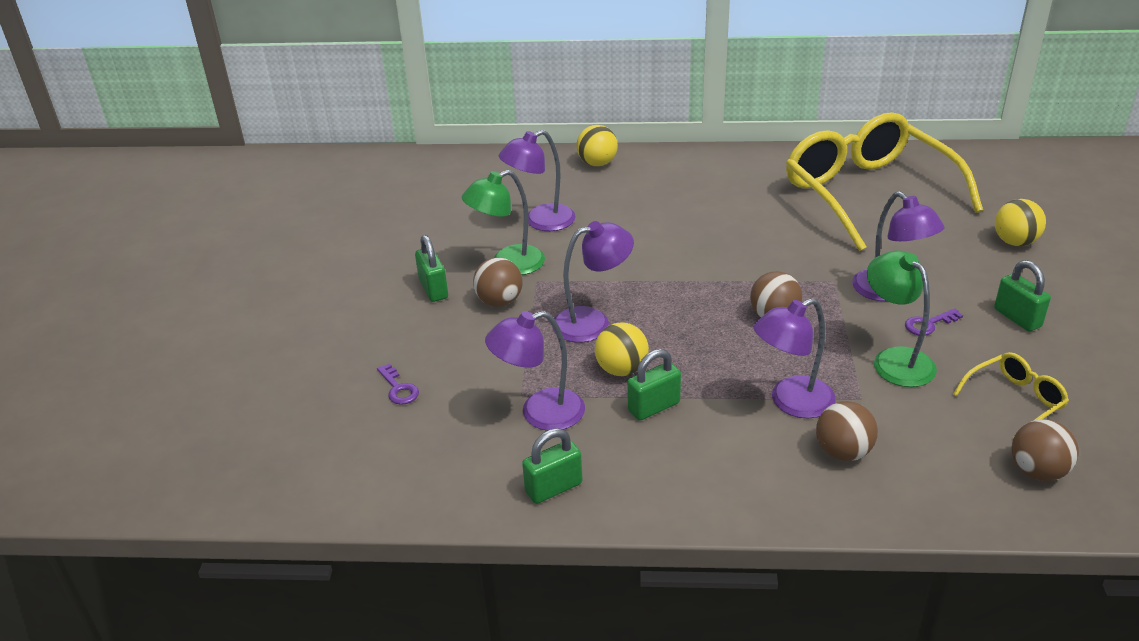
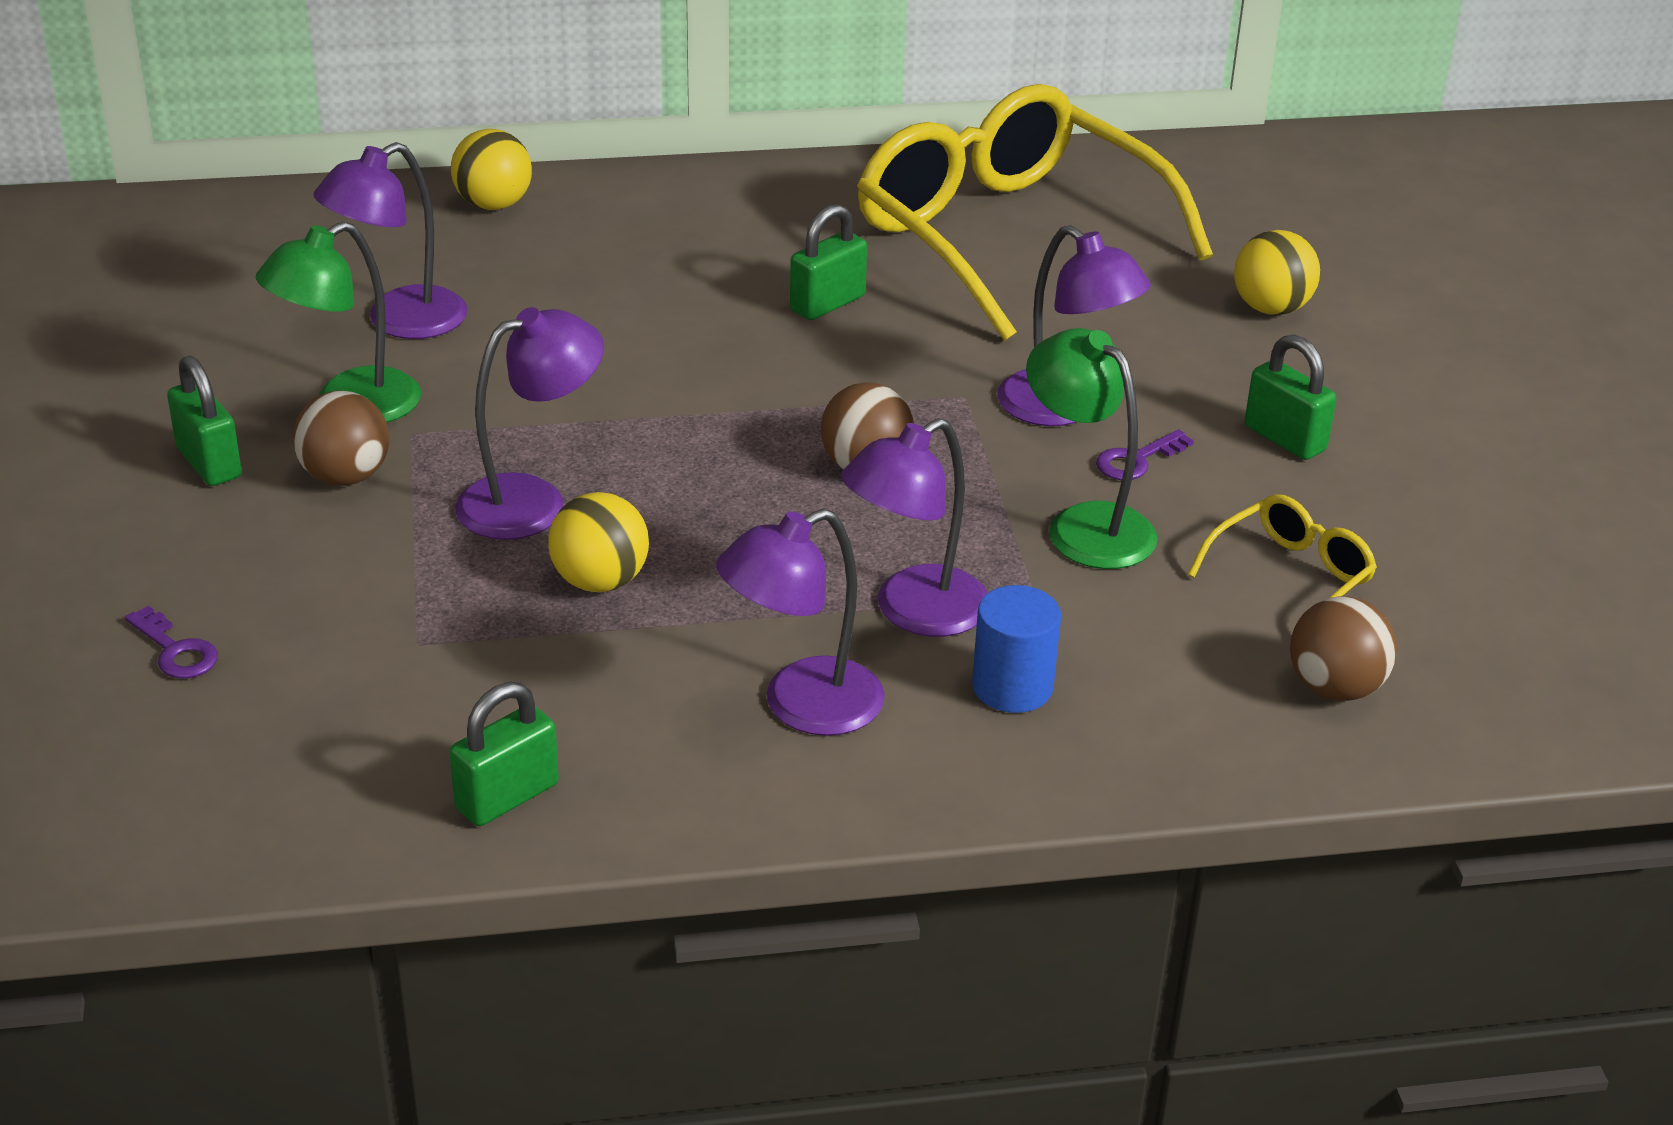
camera: 15 degrees left, 0 degrees up
(540, 413) = (459, 671): purple lamp -> purple lamp (802, 706)
(654, 407) = (669, 641): green padlock -> green padlock (827, 303)
(843, 452) = (1012, 687): brown ball -> blue cylinder

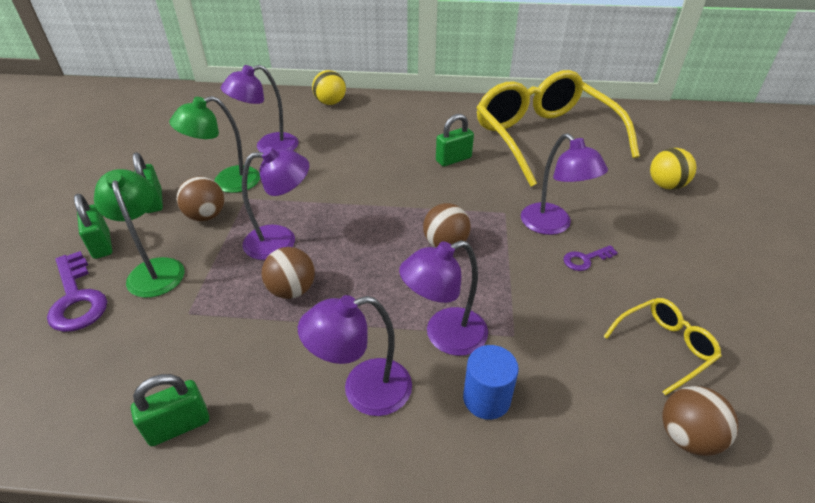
camera: 15 degrees right, 5 degrees up
(176, 650) = (77, 298): purple key -> purple key, size x1.83
(600, 581) = (292, 290): yellow ball -> brown ball
(1085, 525) = (551, 294): green lamp -> green lamp (154, 269)
(1284, 438) = (667, 257): green padlock -> green padlock (101, 245)

